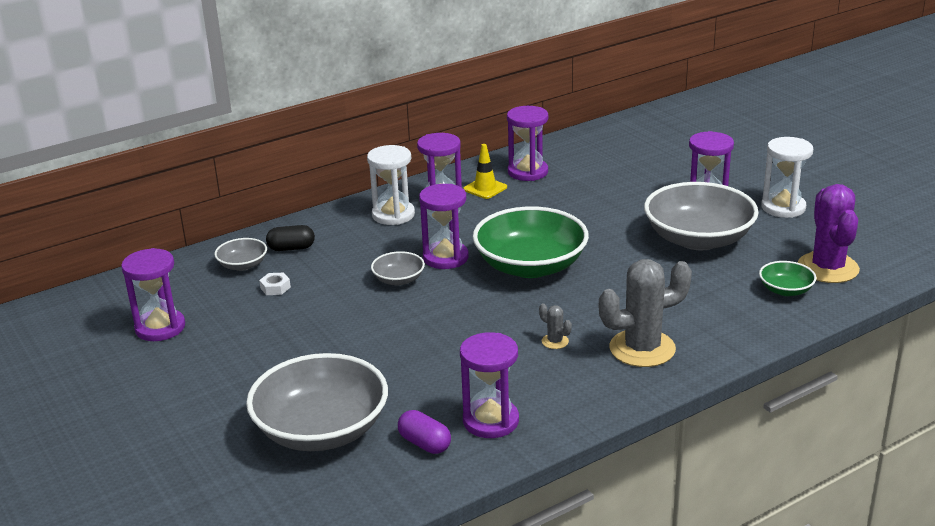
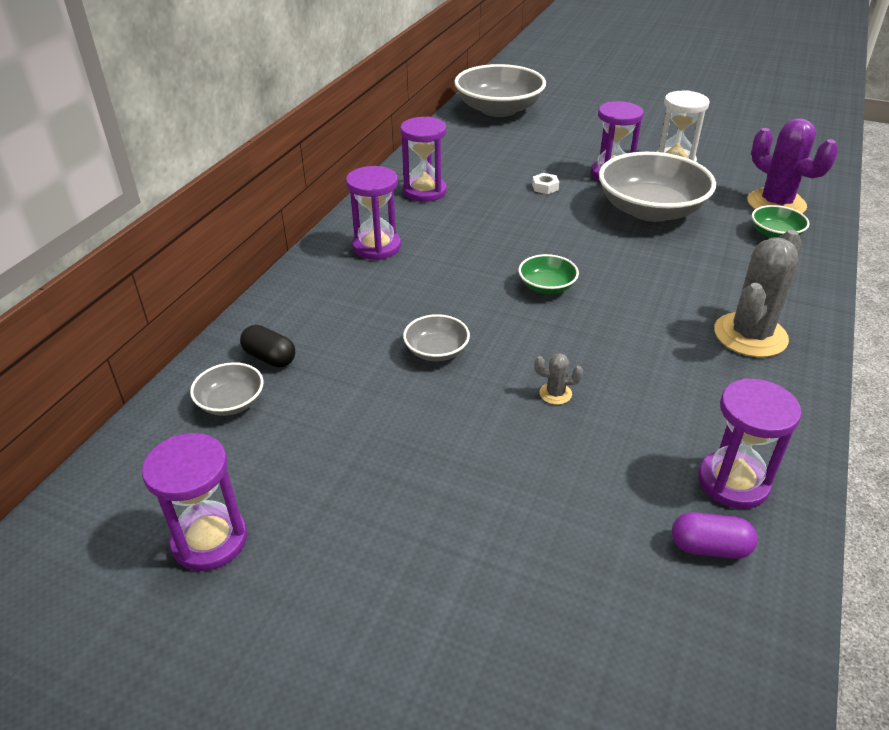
camera: 35 degrees left, 10 degrees up
(275, 288) = (306, 417): white nut -> white nut (545, 187)
(291, 248) = (269, 358): black capsule -> black capsule turned 75 degrees clockwise
(321, 430) = (582, 591): grey bowl -> grey bowl (499, 109)
(393, 215) = (343, 278): white hourglass -> none
(445, 258) = (455, 307): purple hourglass -> none
(485, 188) = (404, 220): yellow traffic cone -> none
(530, 266) = (546, 286): green bowl -> green bowl, size x0.46
(555, 341) = (671, 360): grey cactus -> grey cactus (555, 394)

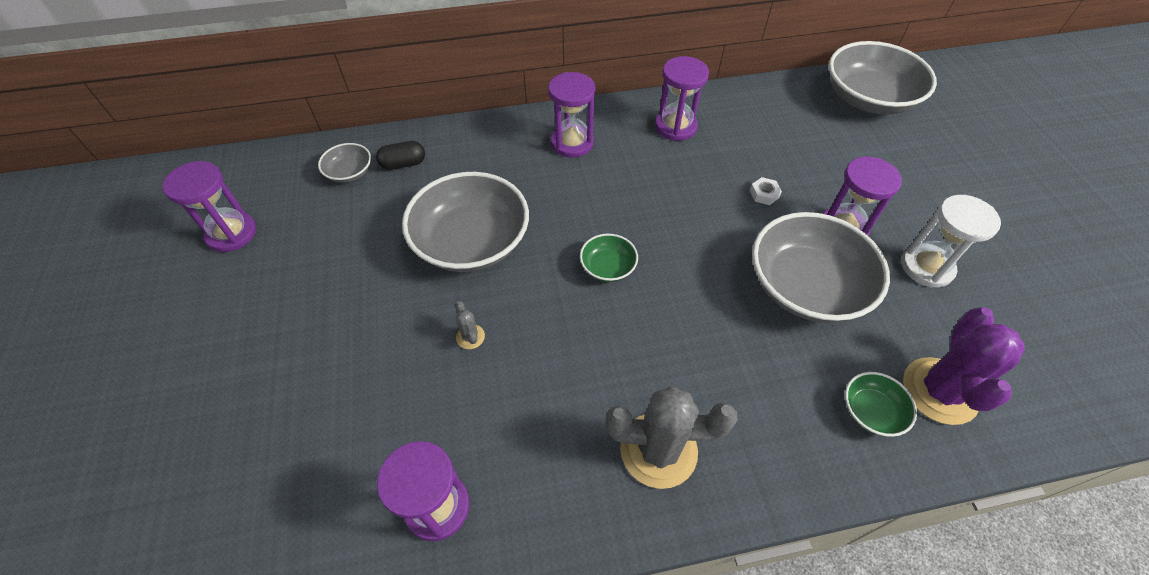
camera: 55 degrees right, 15 degrees up
(269, 358) = (403, 164): black capsule -> black capsule turned 75 degrees clockwise
(436, 351) = (471, 242): grey bowl -> grey bowl, size x2.16
(709, 547) = (352, 515): purple capsule -> none

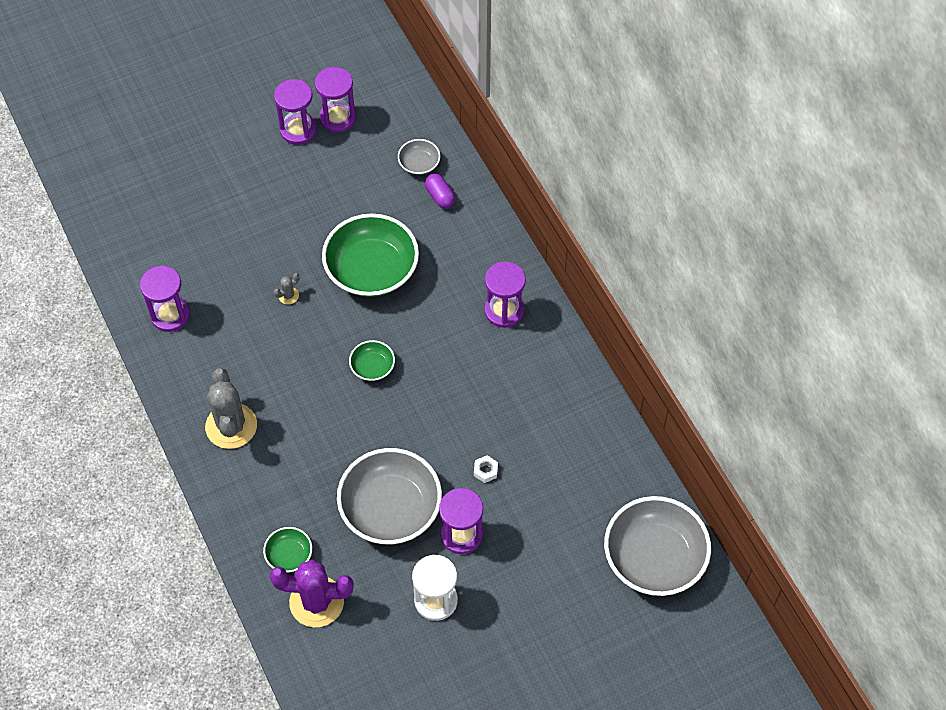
camera: 75 degrees right, 5 degrees up
(403, 164) = (440, 196): black capsule -> purple capsule
(471, 242) = (372, 270): grey bowl -> green bowl
(675, 127) = (553, 389): purple hourglass -> purple hourglass (298, 130)

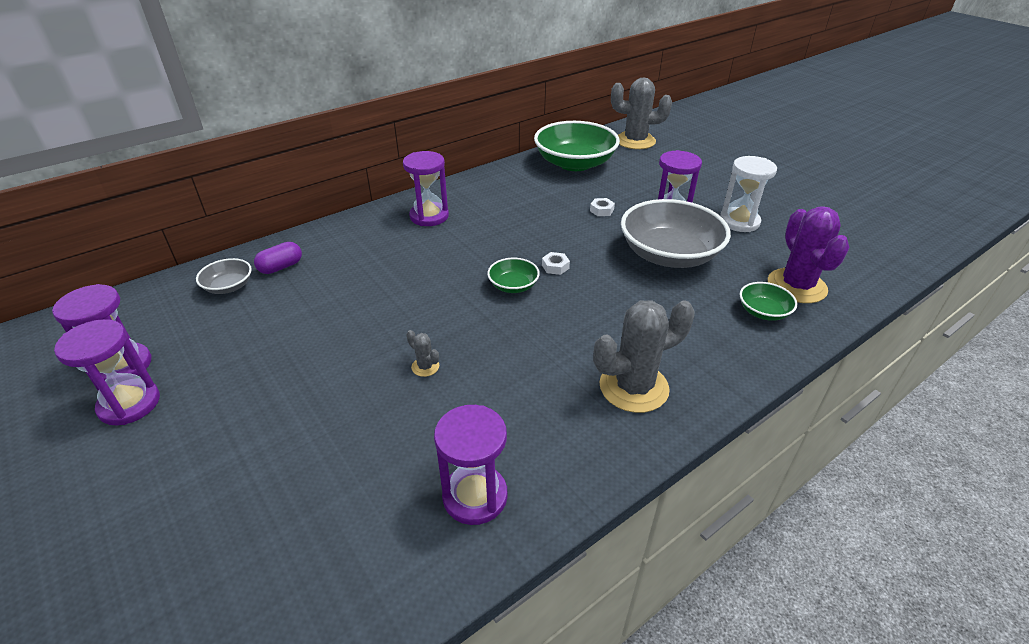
camera: 100 degrees left, 20 degrees down
(372, 270) = (383, 303): green bowl -> green bowl (574, 163)
(393, 405) = (555, 267): none -> white nut
(654, 558) = (635, 141): grey bowl -> grey cactus

